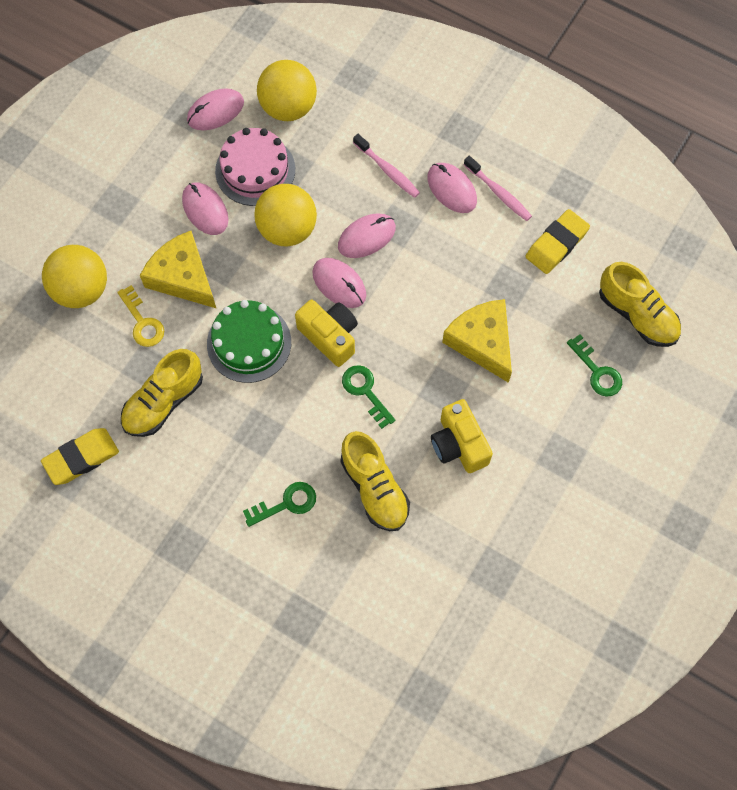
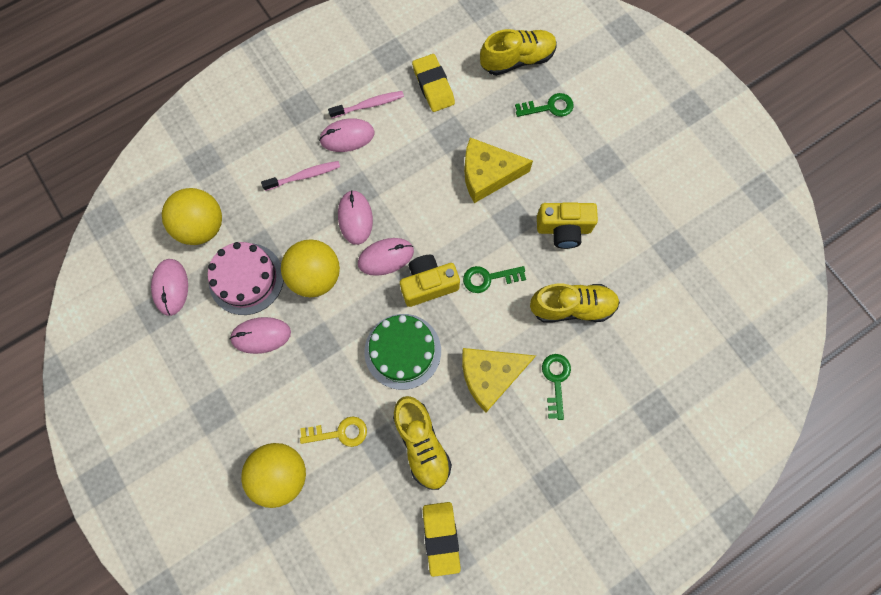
camera: 65 degrees left, 5 degrees up
(183, 277) = (314, 381): yellow cheese -> yellow cheese (490, 376)

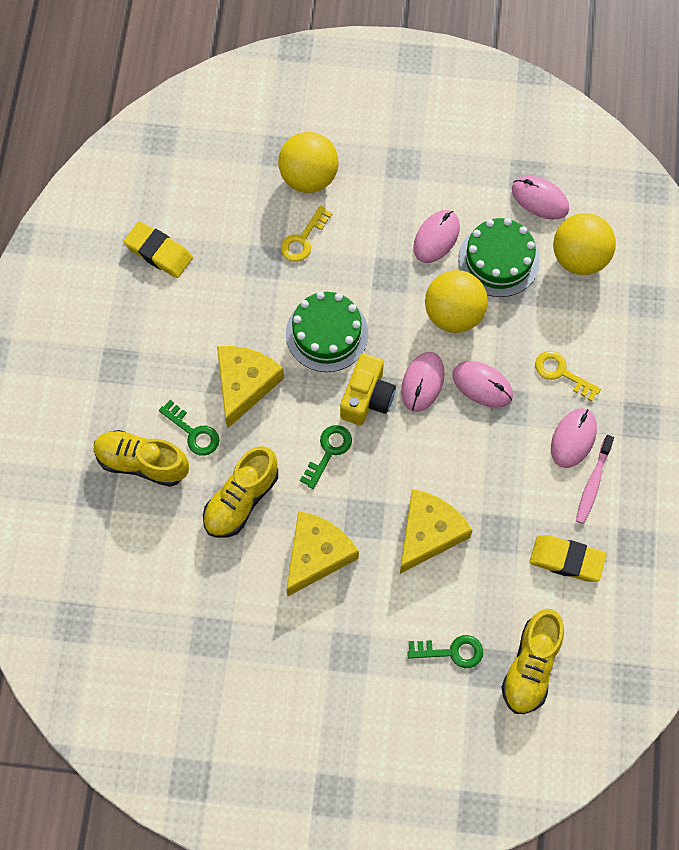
camera: 130 degrees right, 5 degrees down
(246, 278) = (498, 260): pink cake -> green cake
(304, 176) = (561, 373): pink toothbrush -> yellow key
(422, 444) = (239, 291): yellow shoe -> yellow shoe (142, 462)
(549, 107) = (451, 651): green key -> green key turned 120 degrees counterclockwise
(563, 229) = (317, 555): yellow camera -> yellow cheese

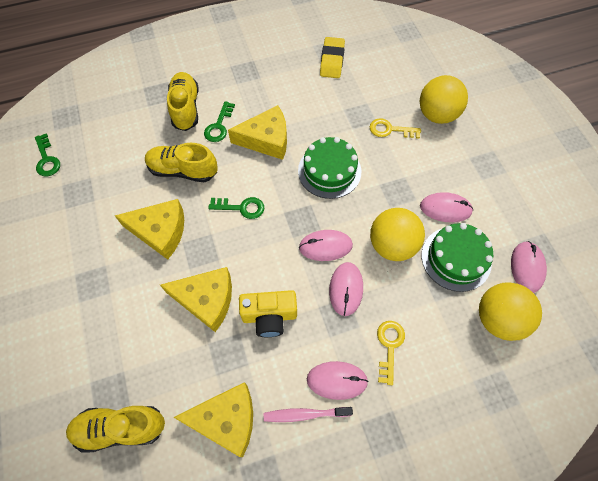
camera: 65 degrees right, 5 degrees down
(367, 398) = (294, 215): yellow camera -> yellow camera (269, 316)
(451, 651) = (115, 357): green key -> green key (47, 159)
(566, 560) = (226, 420): yellow eraser -> yellow cheese

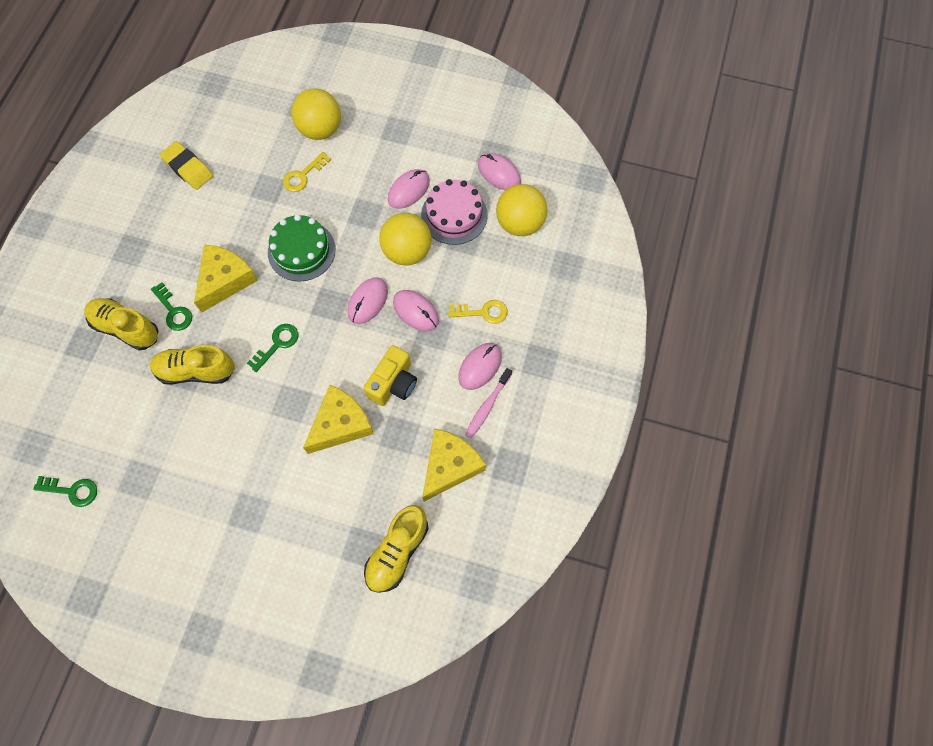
camera: 55 degrees left, 5 degrees up
(160, 231) = (244, 426): yellow cheese -> none
(183, 170) = (196, 371): yellow shoe -> yellow shoe turned 45 degrees clockwise
(389, 346) = (483, 312): yellow key -> yellow key turned 135 degrees clockwise
(456, 258) = (454, 215): green cake -> pink cake

